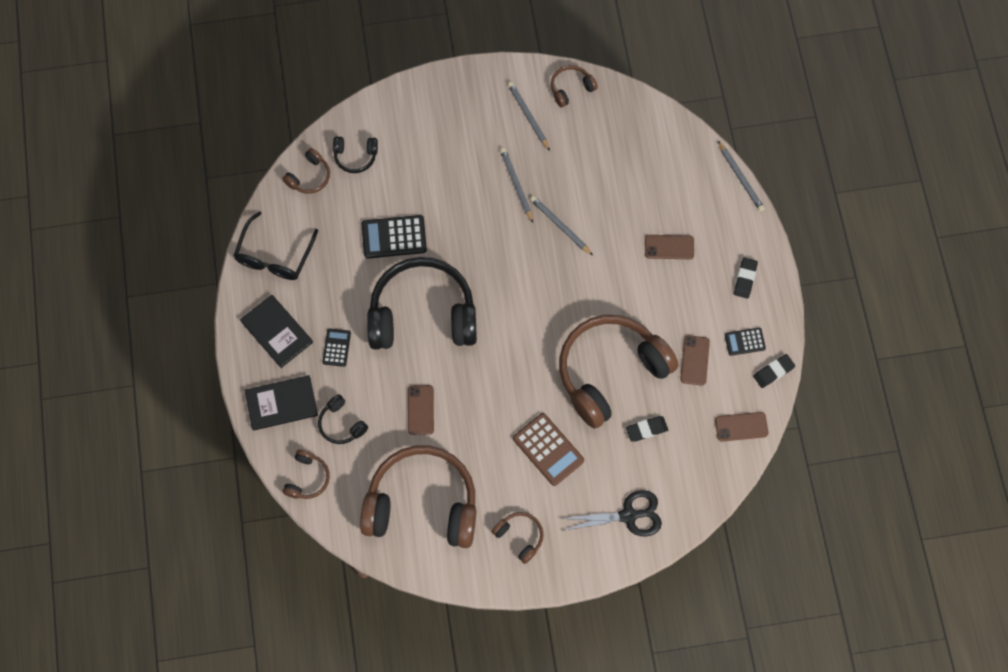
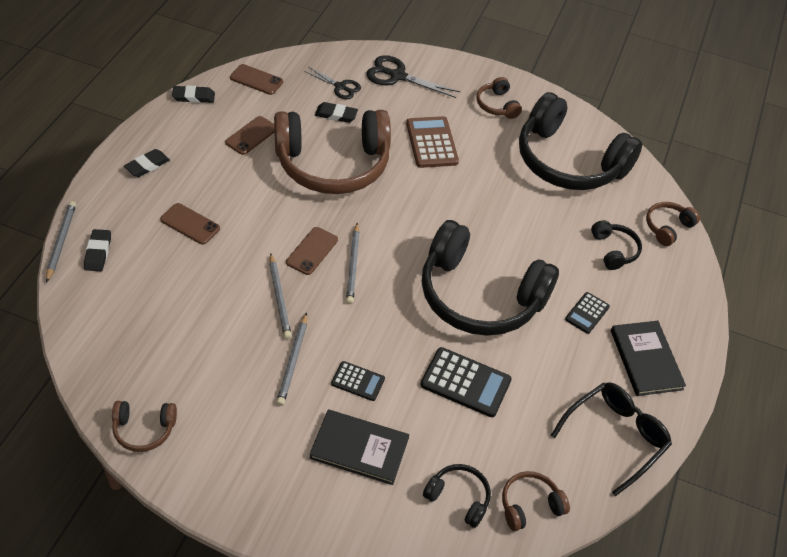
camera: 155 degrees left, 20 degrees down
(281, 403) = (668, 295): black book -> black book (359, 448)
(420, 410) = (530, 223): brown phone -> brown phone (312, 251)
(422, 503) = (568, 162): brown headphones -> black headphones
(528, 116) = (220, 426): grey pencil -> grey pencil (353, 265)
(667, 466) = (340, 87): none -> black scissors
(709, 185) = (98, 252): none -> black eraser
(744, 342) = (196, 126): black calculator -> black calculator (358, 381)

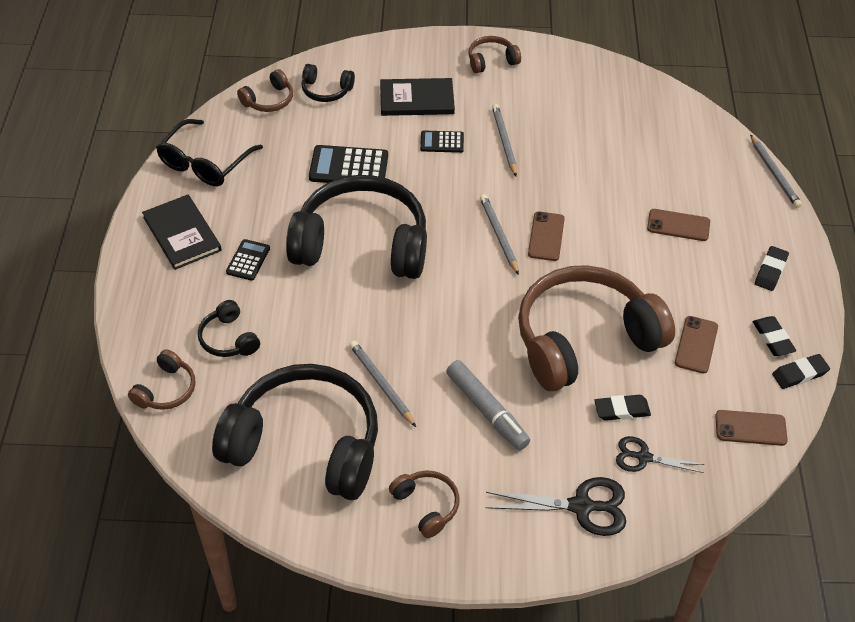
camera: 165 degrees right, 0 degrees up
(98, 252) = (734, 174): black eraser -> black eraser (773, 338)
(144, 430) = (584, 68): brown headphones -> brown headphones (491, 61)
(279, 298) = (548, 186): grey pencil -> grey pencil (381, 384)
(431, 143) = (487, 410): brown calculator -> grey marker

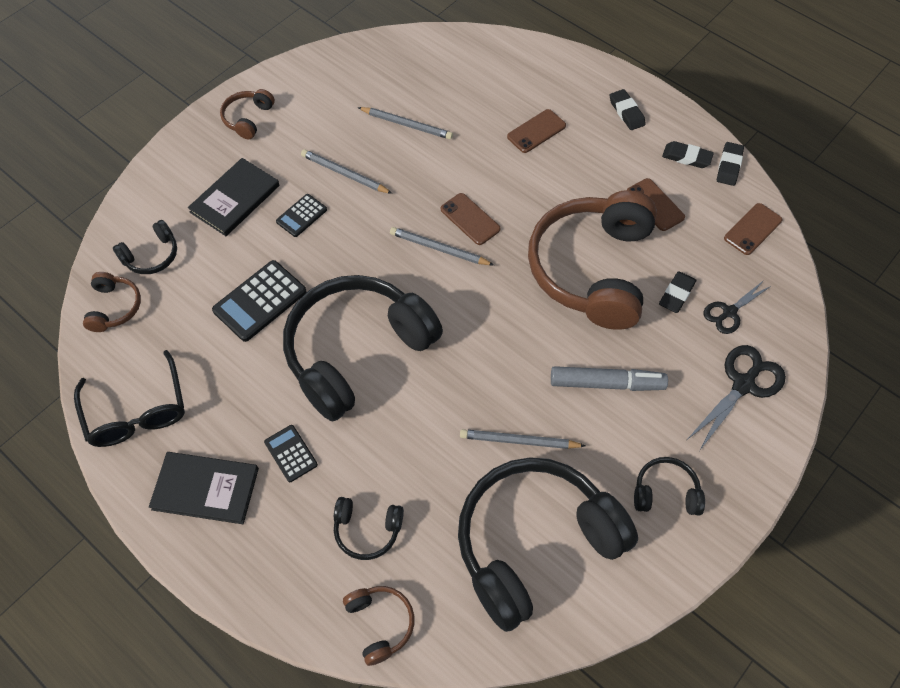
camera: 50 degrees left, 10 degrees up
(426, 506) = (665, 492): brown headphones -> black headphones
(774, 173) = (541, 42): grey pencil -> grey pencil (406, 125)

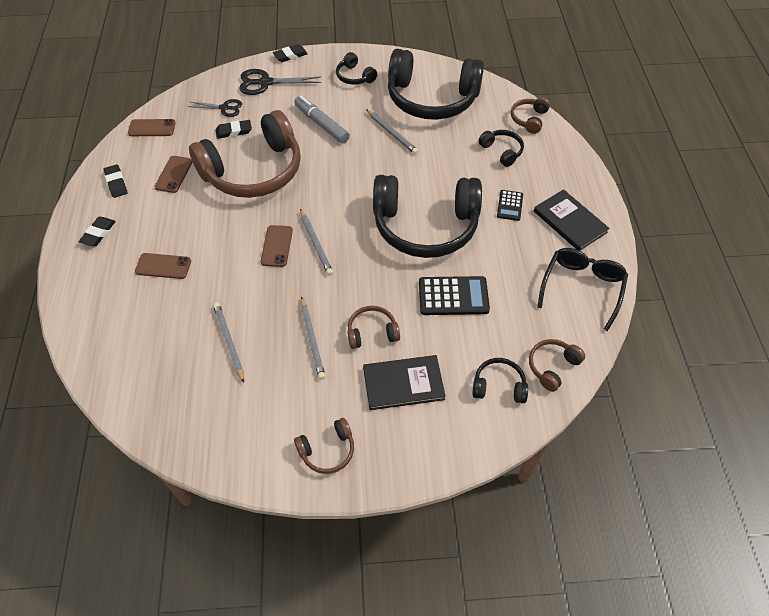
camera: 135 degrees left, 5 degrees down
(301, 216) = (372, 332): black calculator -> brown headphones
(729, 166) = (106, 162): black eraser -> black eraser (290, 55)

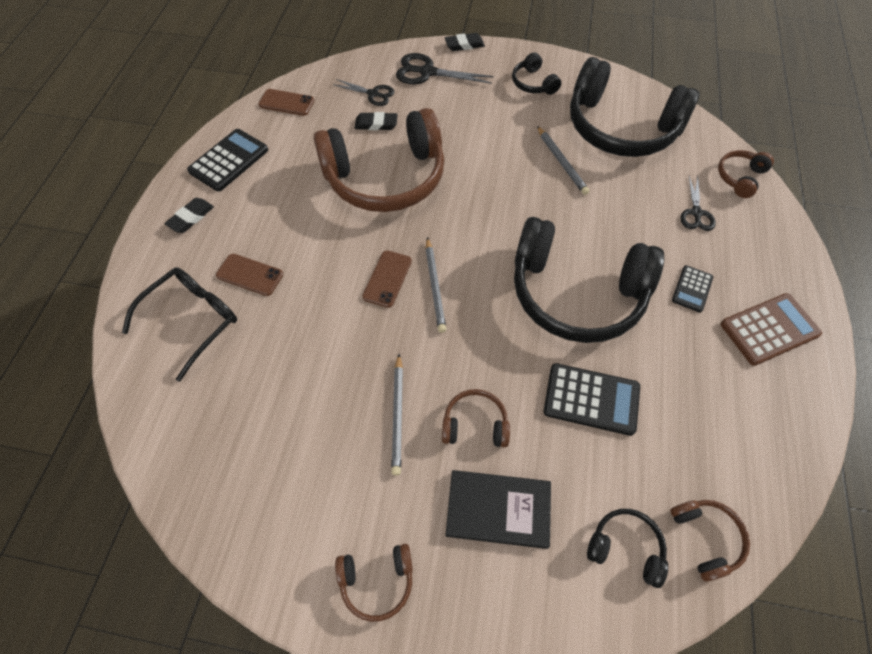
camera: 15 degrees right, 5 degrees up
(116, 183) = (229, 160): black eraser -> black calculator
(174, 174) = (294, 163): brown phone -> none
(229, 342) = (297, 393): grey pencil -> none
(321, 124) = (480, 135): grey marker -> none
(502, 151) = (696, 213): black headphones -> black scissors
(552, 366) = (706, 538): brown headphones -> brown headphones turned 105 degrees clockwise
(570, 222) = (769, 329): black book -> brown calculator
(582, 288) = (769, 429): black glasses -> black glasses (192, 320)

